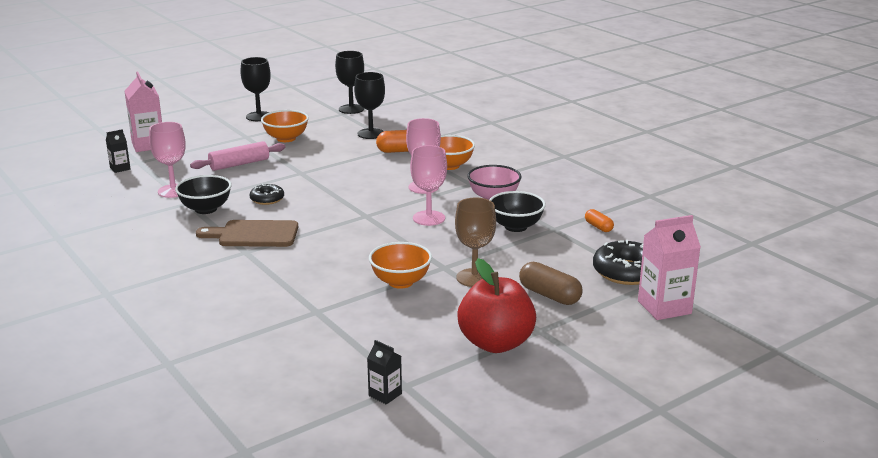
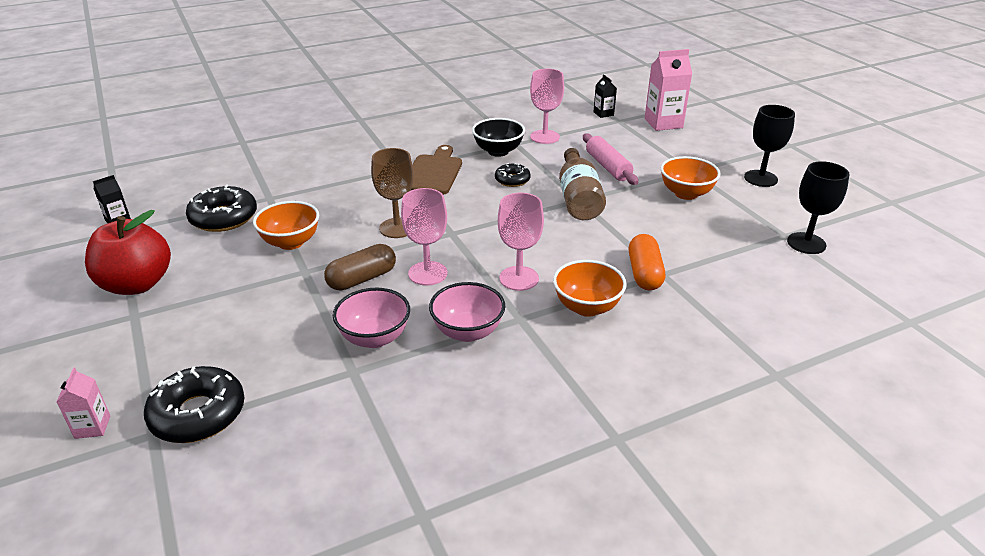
camera: 100 degrees right, 10 degrees up
(299, 173) = (578, 198): none -> brown bottle
(363, 328) = (224, 218): none -> black donut
(371, 134) = (708, 253): black goblet -> none
(474, 278) = (268, 288): brown goblet -> brown goblet (397, 228)
(516, 227) = (375, 338): black bowl -> pink bowl
(549, 295) = (194, 335): brown capsule -> brown capsule (362, 279)
(598, 227) = (337, 418): orange capsule -> none
(664, 307) = (92, 427): pink carton -> pink carton, size x0.53

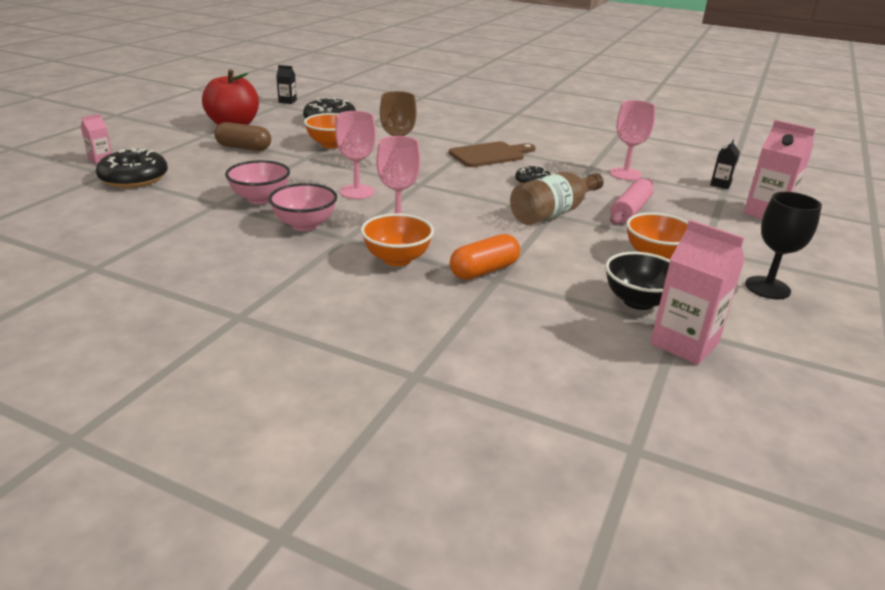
camera: 50 degrees right, 5 degrees down
(362, 279) = (320, 175): brown capsule -> brown capsule (244, 147)
(498, 151) = (565, 165): black bowl -> black bowl (638, 301)
(806, 243) = (684, 343): black goblet -> pink carton

